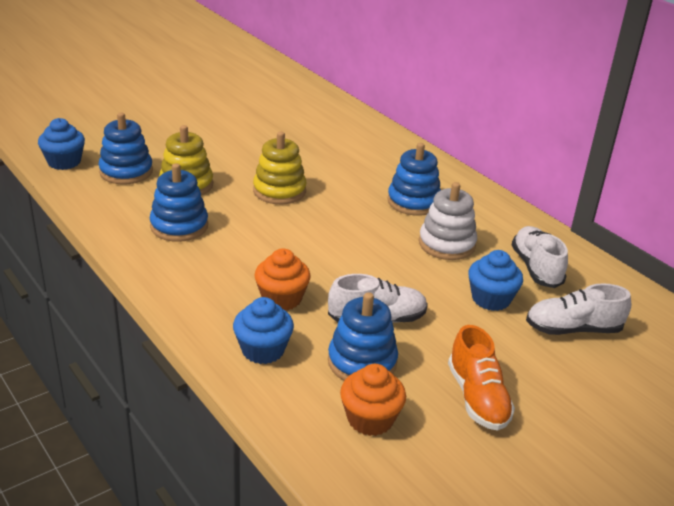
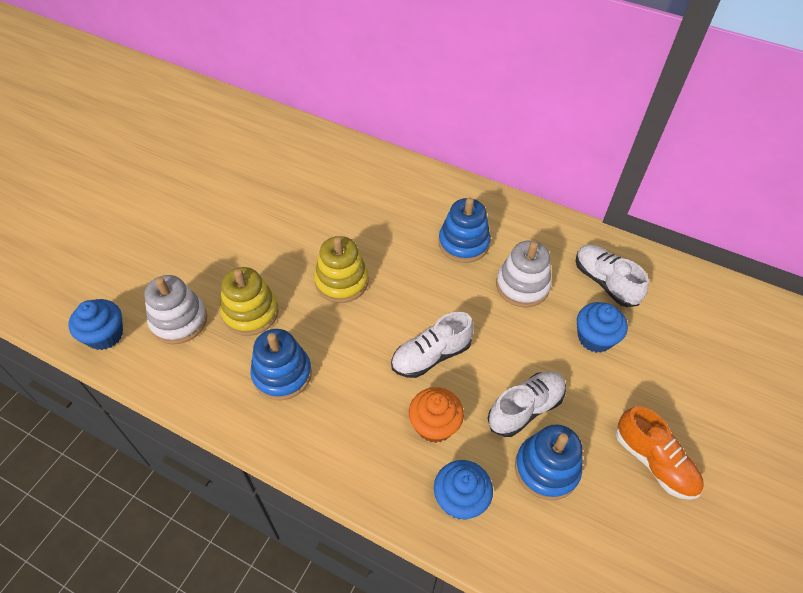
camera: 25 degrees left, 20 degrees up
(126, 172) = (179, 321): blue stacking toy -> white stacking toy
(370, 419) = (594, 533): orange cupcake -> none
(573, 329) = (672, 343): white shoe -> white shoe (431, 356)

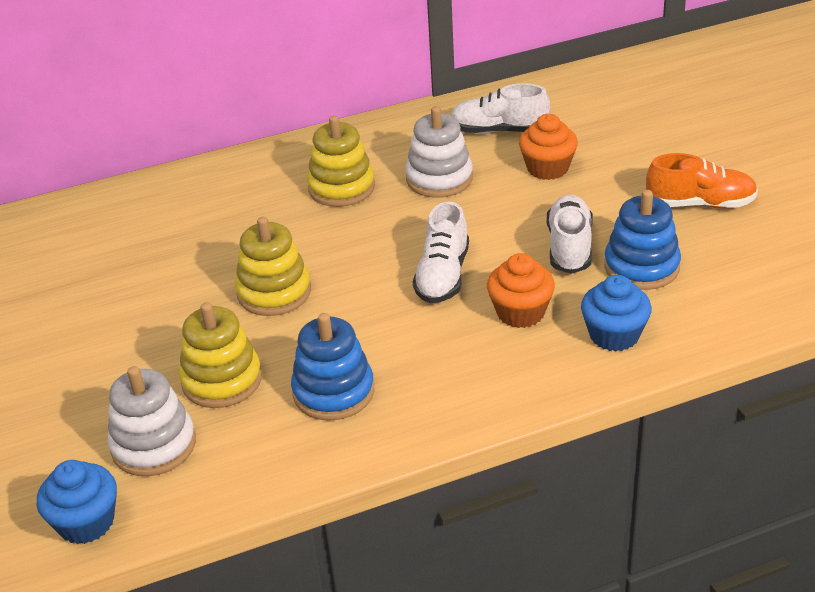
camera: 45 degrees left, 15 degrees down
(463, 243) = (341, 188): blue stacking toy -> yellow stacking toy
(595, 338) = (547, 168): blue cupcake -> orange cupcake

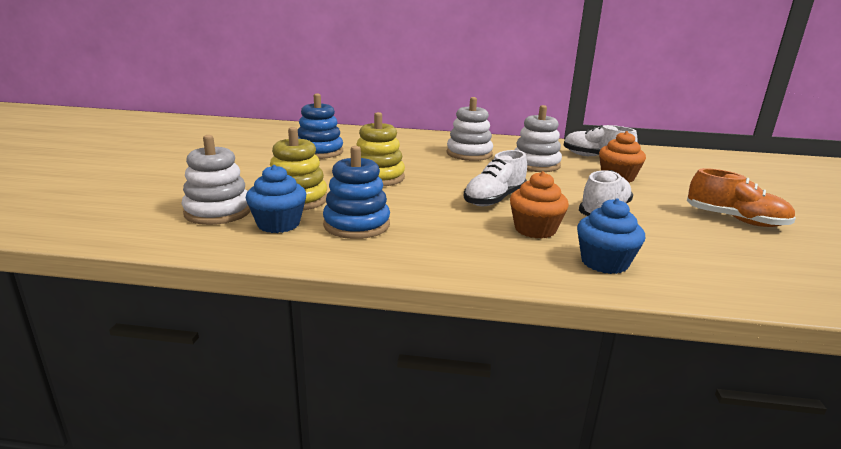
camera: 25 degrees right, 15 degrees down
(86, 522) = (127, 229): blue cupcake -> blue cupcake (278, 224)
(341, 188) = (469, 154): yellow stacking toy -> white stacking toy
(641, 267) = (658, 235): blue stacking toy -> blue stacking toy (319, 152)

